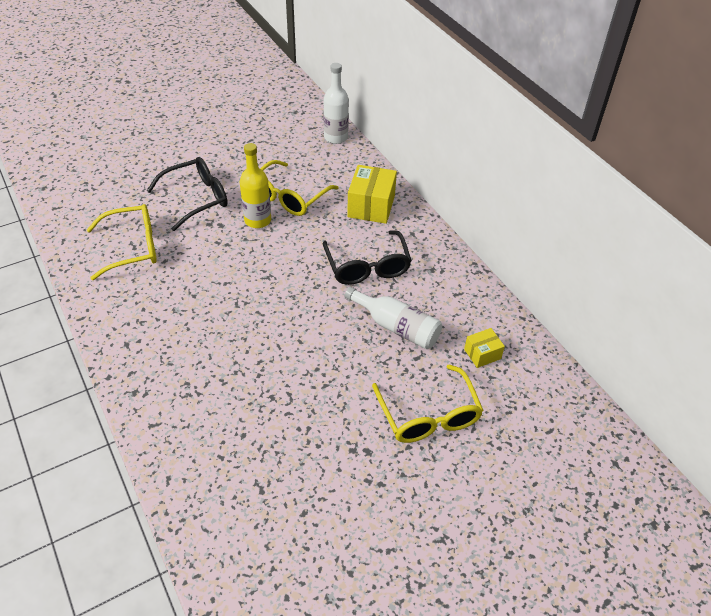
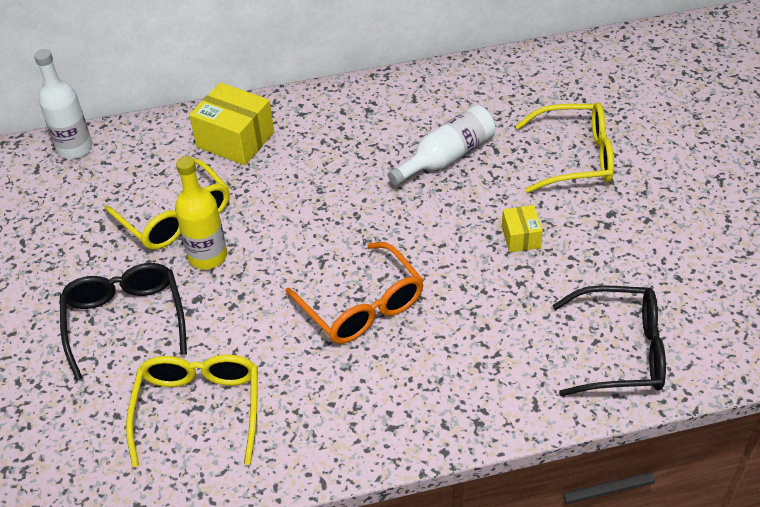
camera: 70 degrees left, 0 degrees up
(229, 307) = (362, 306): none -> orange glasses
(367, 267) = (342, 163): black glasses -> black glasses (621, 351)
(482, 354) = (505, 100): yellow box -> yellow box (520, 237)

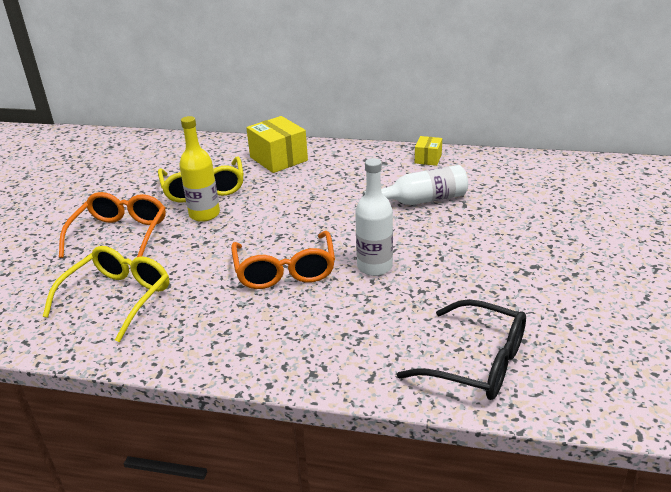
camera: 25 degrees right, 15 degrees down
(75, 148) = (176, 142): white bottle -> white bottle (374, 267)
(125, 320) = (120, 234): black glasses -> orange glasses
(520, 237) = (444, 262): yellow box -> yellow box (428, 159)
(575, 157) = (528, 224): yellow glasses -> none

